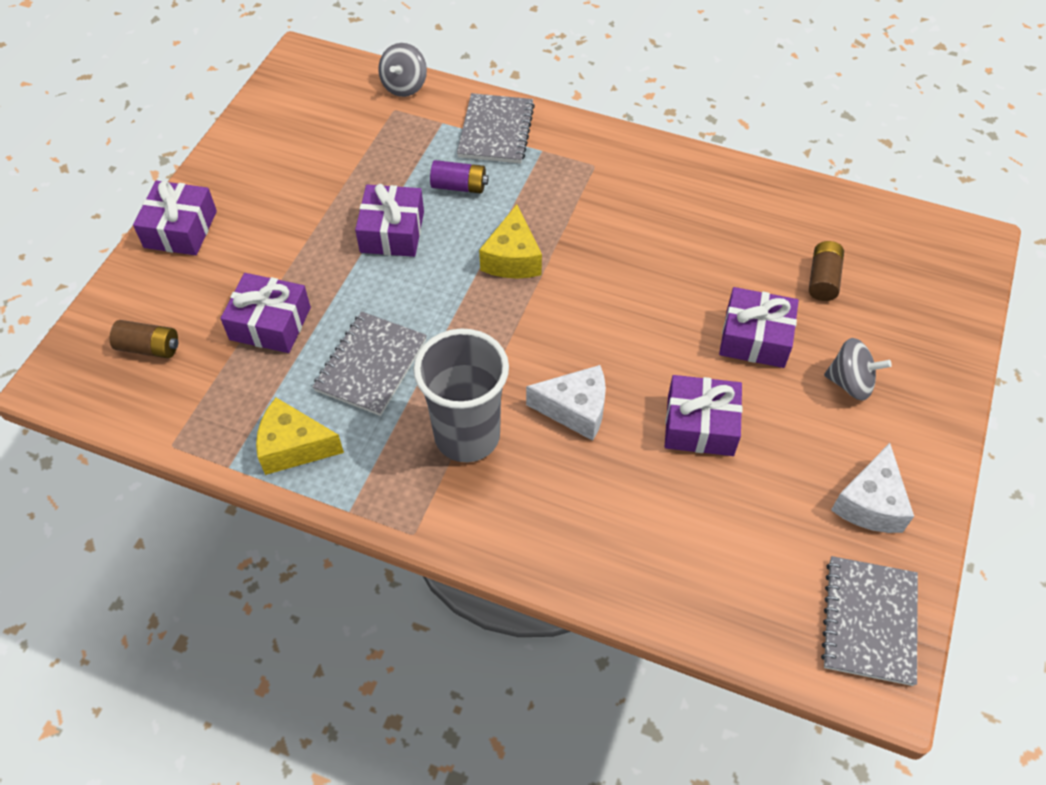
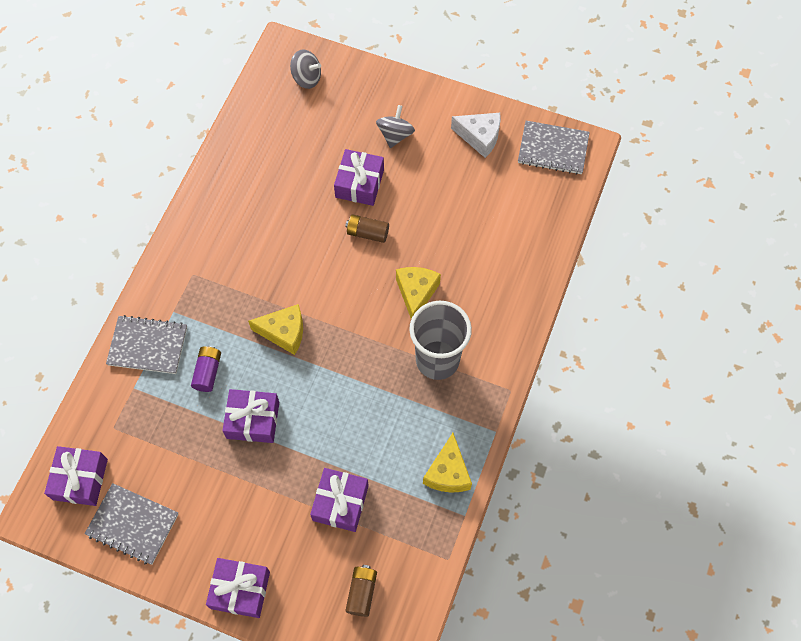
camera: 90 degrees left, 10 degrees up
(371, 365) = (379, 426): grey notebook -> grey notebook (132, 524)
(404, 86) = (84, 421): grey spinning top -> grey spinning top (306, 78)
(575, 410) = (416, 293): white cheese -> yellow cheese
(700, 425) = (427, 221): purple gift -> purple gift (80, 479)
(822, 279) = (311, 138): brown battery -> brown battery (367, 233)

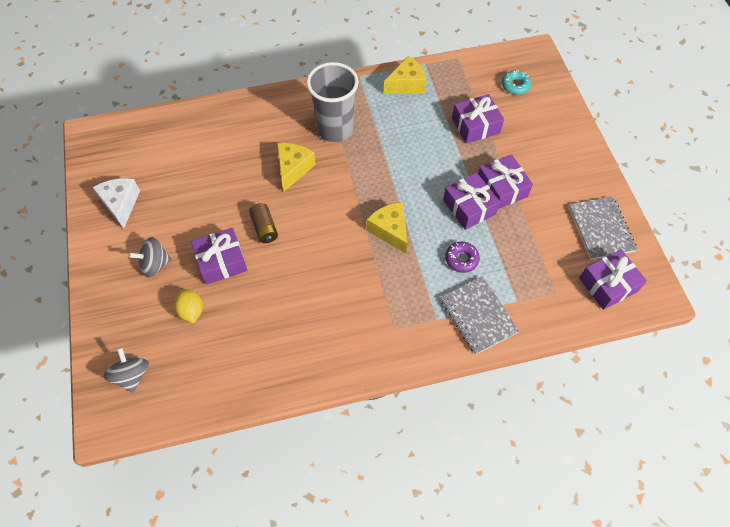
camera: 125 degrees left, 5 degrees down
(208, 372) = (461, 259): purple battery -> purple donut
(240, 590) = (575, 143): purple gift -> purple gift (501, 188)
(330, 140) = (191, 311): none -> yellow lemon
(361, 592) = (515, 85): brown battery -> turquoise donut
(416, 293) = (293, 169): yellow cheese -> yellow cheese turned 135 degrees clockwise
(553, 149) = (104, 152): grey notebook -> none

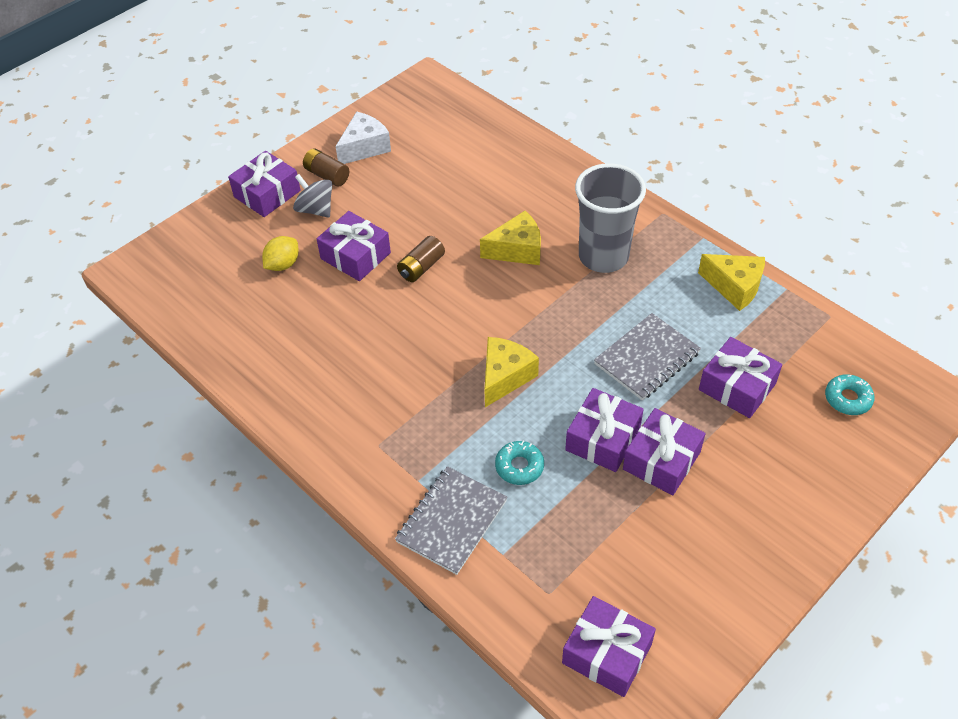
camera: 60 degrees right, 10 degrees down
(110, 288) = (267, 194): none -> purple gift
(127, 241) = (327, 175): none -> brown battery
(132, 375) = (187, 261): grey spinning top -> none
(461, 259) = (519, 466): purple donut -> turquoise donut
(601, 229) = (692, 607): grey notebook -> grey notebook (647, 358)

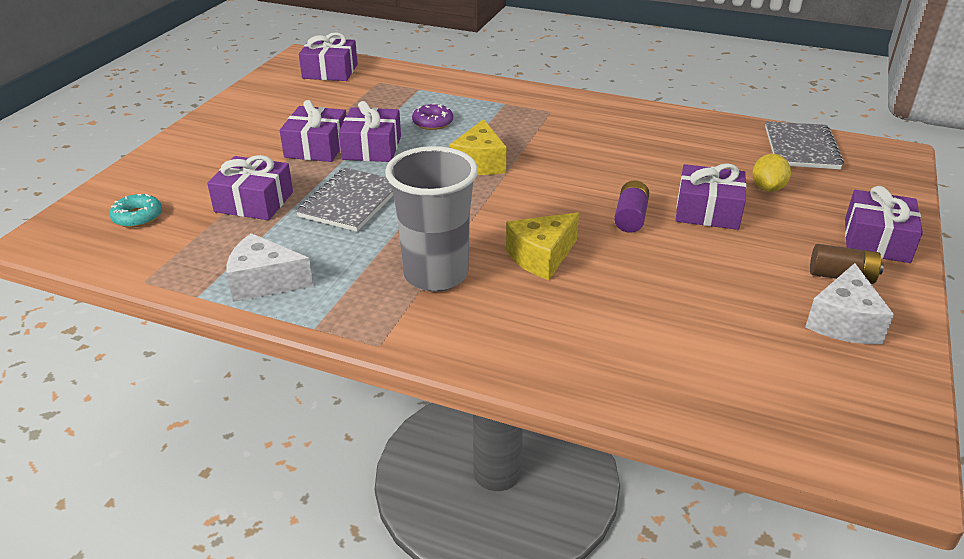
camera: 155 degrees right, 15 degrees down
(315, 209) = (803, 239): grey spinning top -> none
(421, 267) = (630, 217): brown battery -> purple battery
(451, 521) = (465, 93): grey notebook -> grey notebook (801, 148)
(519, 466) = (432, 122): turquoise donut -> purple donut
(734, 287) = (264, 282): yellow cheese -> white cheese

